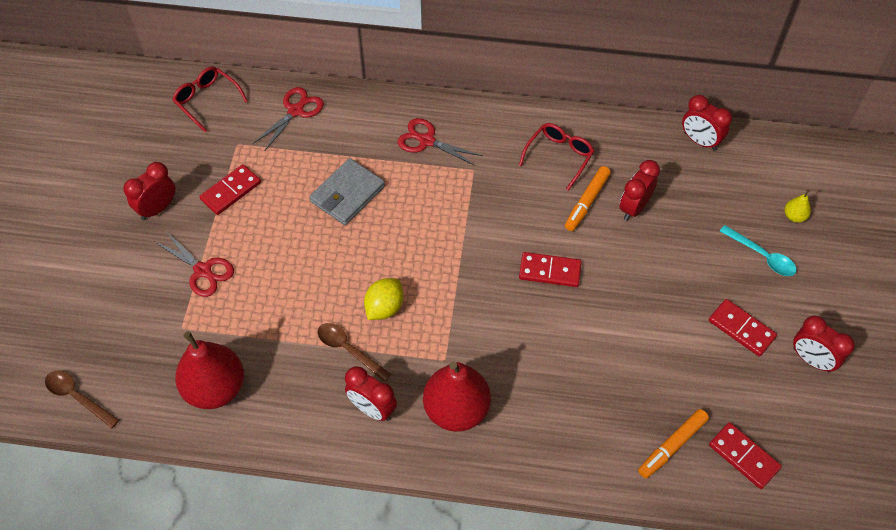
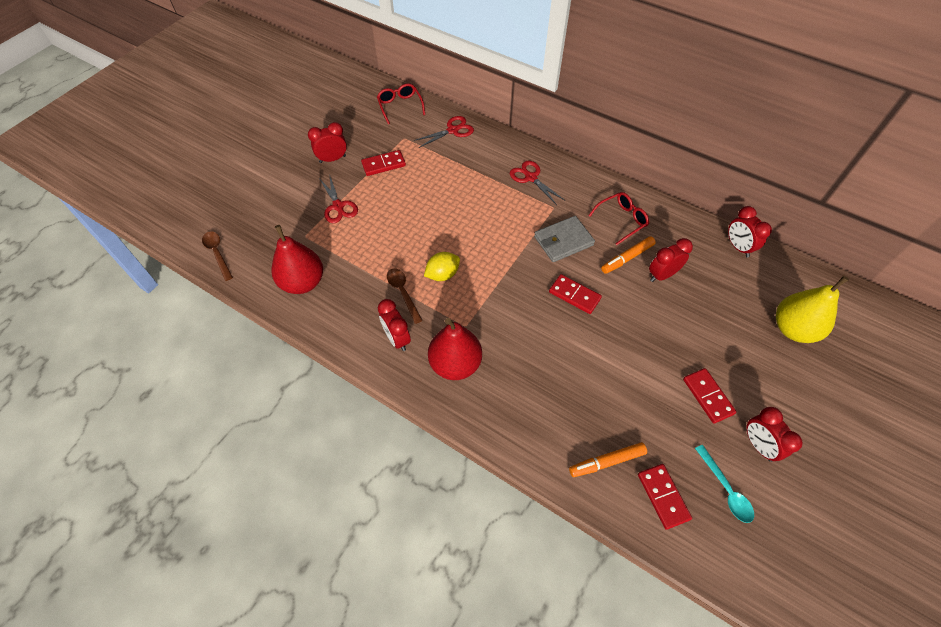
camera: 25 degrees right, 0 degrees up
(347, 194) = (458, 192): grey wallet -> grey wallet (563, 241)
(762, 256) = (751, 348): turquoise spoon -> turquoise spoon (725, 489)
(794, 216) = (793, 329): yellow pear -> yellow pear, size x2.36

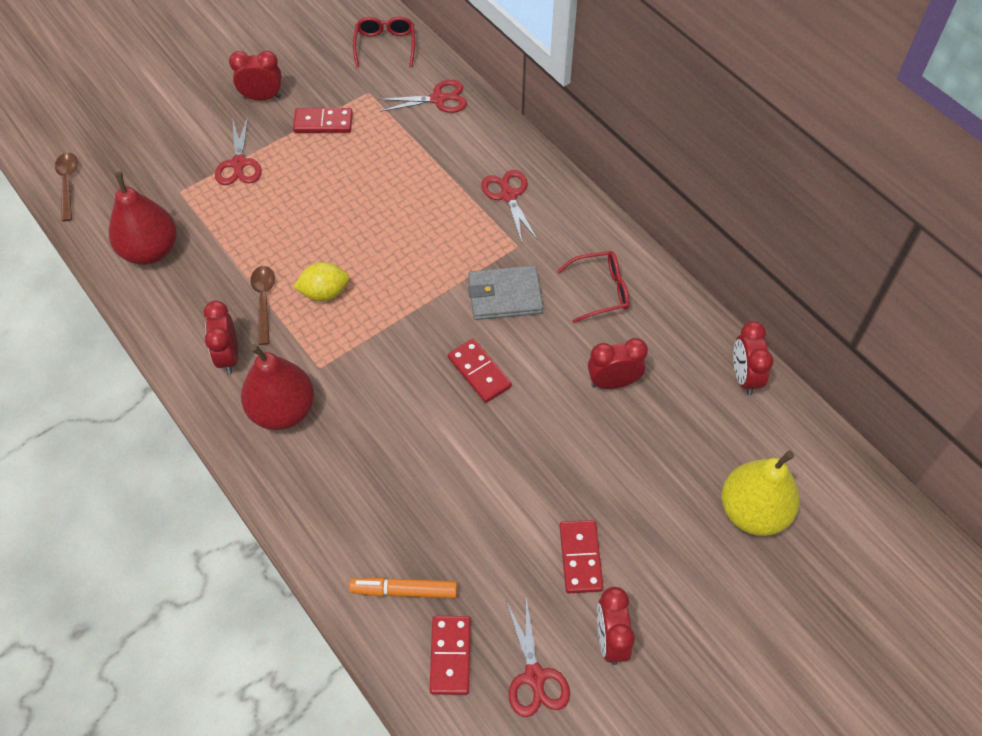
camera: 20 degrees right, 0 degrees up
(627, 258) = (578, 345): orange marker -> none
(725, 489) = (534, 676): turquoise spoon -> red scissors

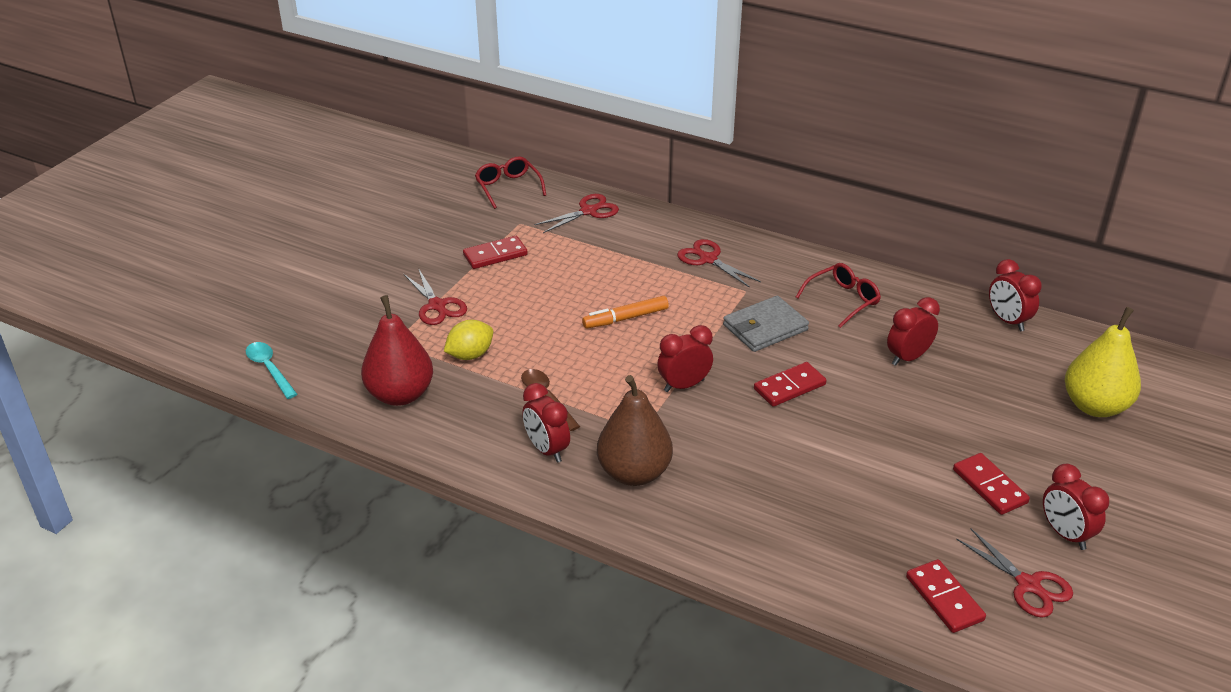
camera: 25 degrees left, 20 degrees down
(68, 184) = (269, 369): brown spoon -> turquoise spoon
(262, 97) = (420, 252): red clock -> red clock (684, 385)
(282, 410) = (634, 473): red pear -> brown pear
(324, 293) = (600, 374): yellow lemon -> yellow lemon (470, 355)
(404, 591) = (862, 566): orange marker -> orange marker (625, 318)
(479, 372) = (789, 387): red domino -> red domino turned 60 degrees counterclockwise

